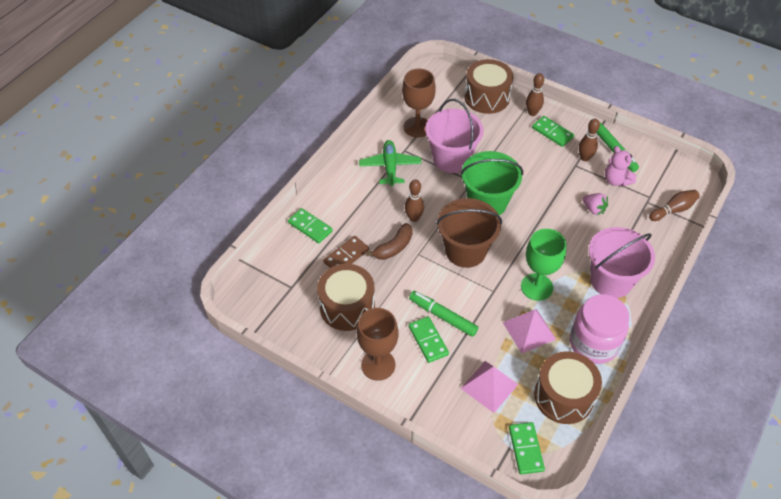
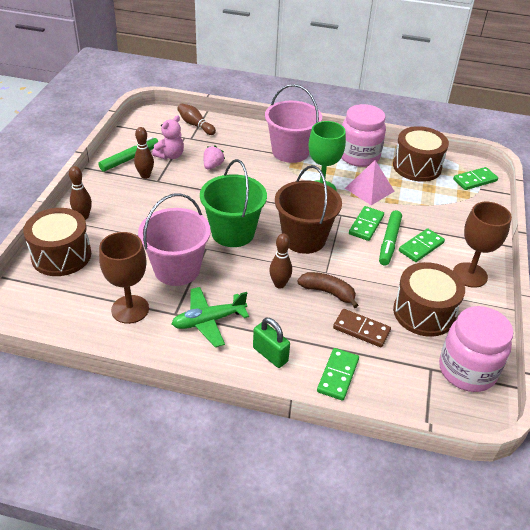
camera: 110 degrees left, 10 degrees down
(279, 310) = (467, 370): none -> pink jar
(345, 194) = (270, 354): none -> green padlock
(489, 386) = (438, 204): pink pyramid -> none
(552, 132) = (113, 199): green domino -> green domino (366, 225)

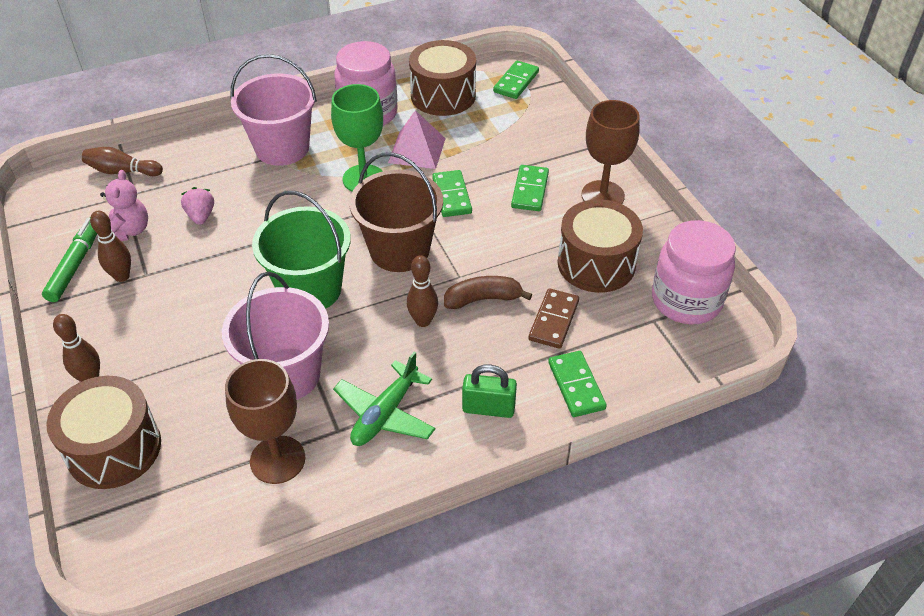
camera: 35 degrees left, 5 degrees up
(361, 330) = (554, 320): brown domino -> brown domino turned 60 degrees counterclockwise
(389, 242) = (493, 202): green marker -> none

